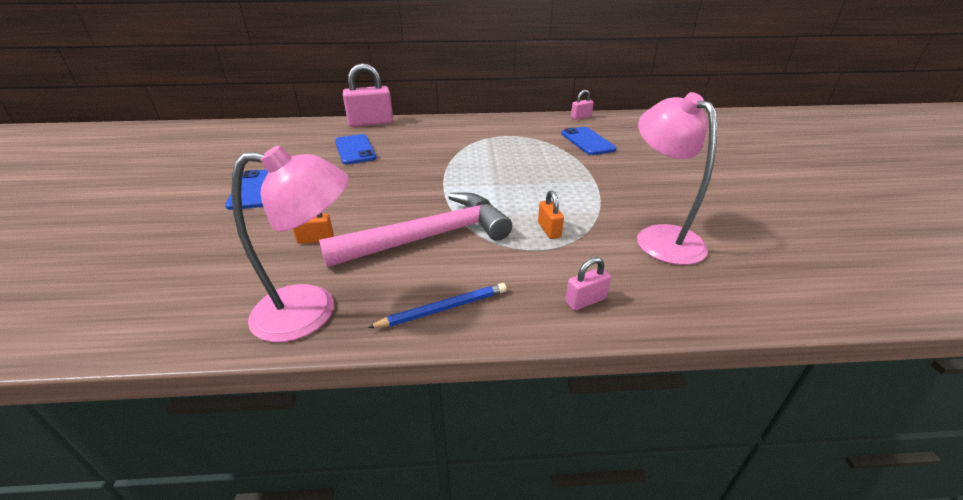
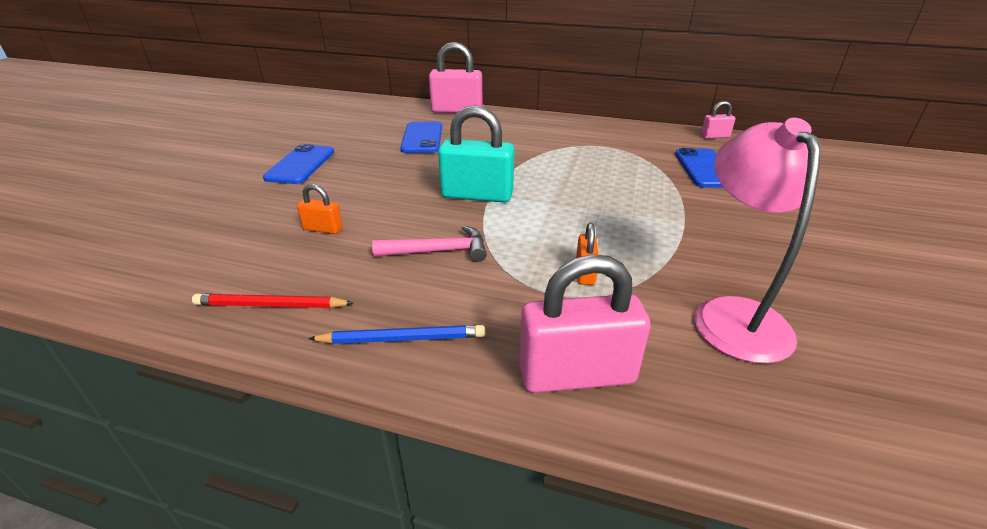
camera: 20 degrees right, 0 degrees up
(312, 311) = (271, 305): pink lamp -> red pencil
(428, 237) = (438, 251): pink hammer -> pink hammer, size x0.52
(432, 188) = (477, 195): none -> turquoise padlock
(585, 301) = (576, 375): pink padlock -> pink padlock, size x2.02

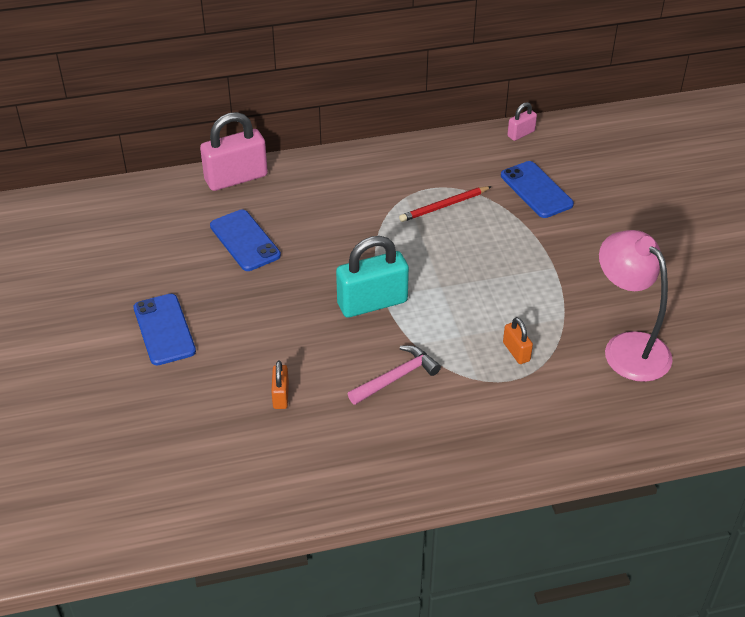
camera: 30 degrees left, 10 degrees up
(271, 305) = (325, 478): red pencil -> red pencil (444, 206)
(323, 229) = (280, 396): orange padlock -> orange padlock turned 75 degrees counterclockwise
(402, 339) = (441, 460): blue pencil -> none
(576, 375) = (563, 434): pink padlock -> none

